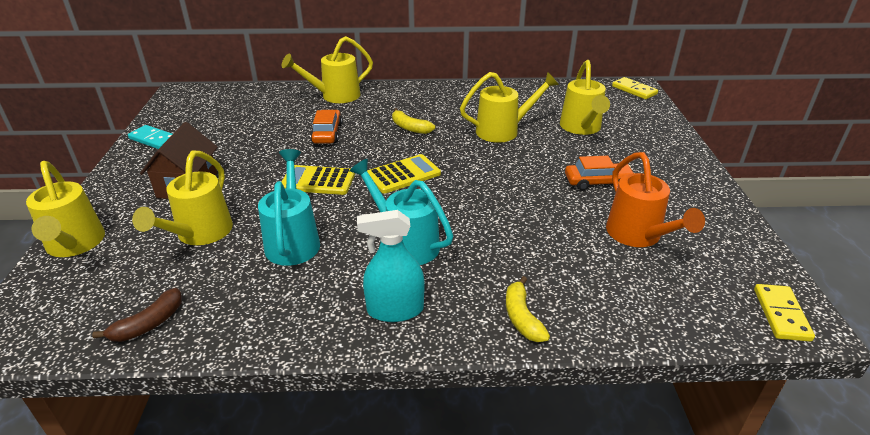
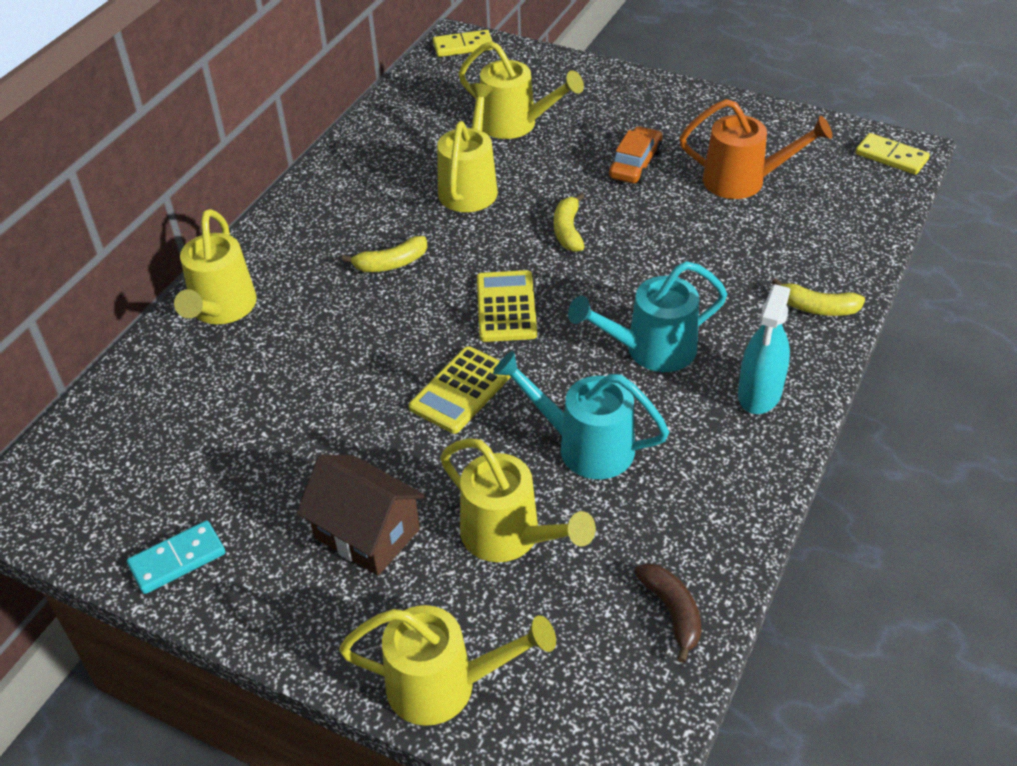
camera: 60 degrees left, 10 degrees up
(327, 133) = (336, 348): orange car -> none
(497, 176) = (568, 231): none -> yellow banana

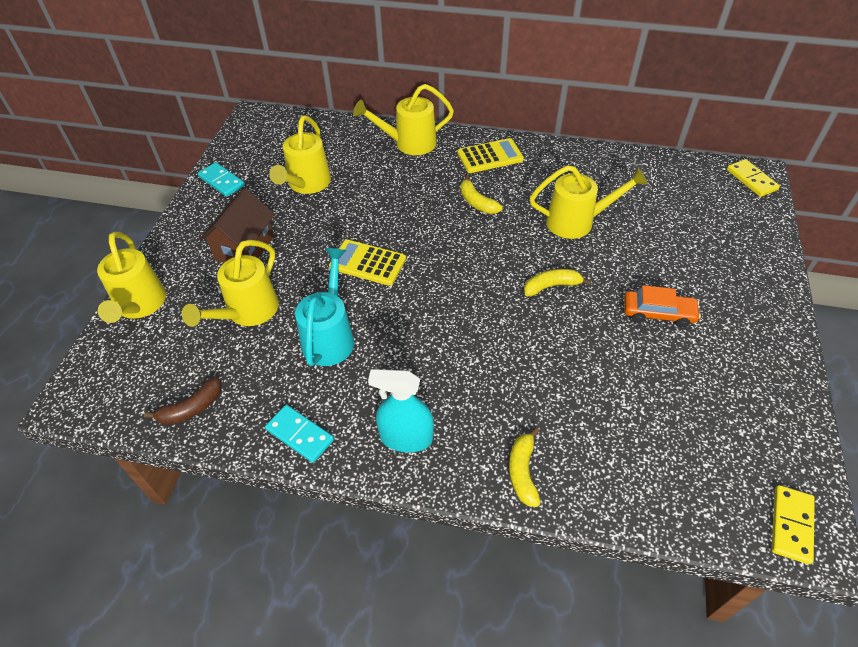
camera: 75 degrees right, 5 degrees up
(506, 307) = (454, 268): yellow calculator -> yellow calculator (490, 157)
(516, 125) = (667, 231): yellow watering can -> yellow watering can (306, 184)
(650, 350) = (434, 359): turquoise watering can -> none
(738, 493) = (299, 435): none -> turquoise domino
(744, 181) = (676, 395): orange watering can -> none

